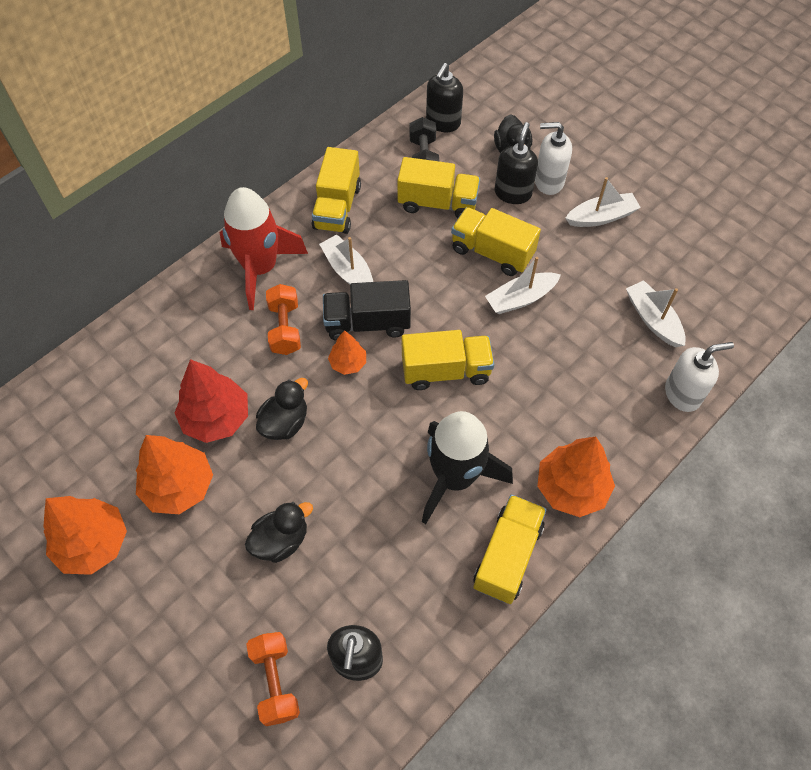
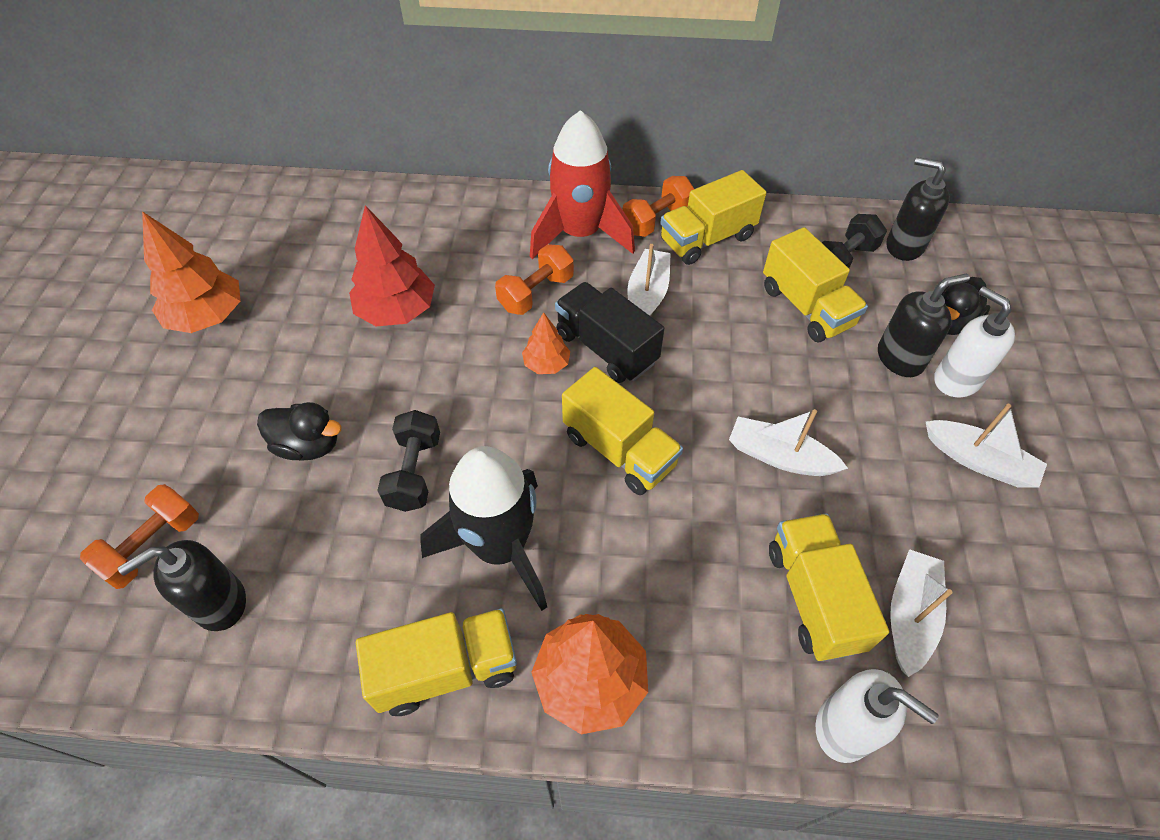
camera: 50 degrees right, 5 degrees down
(179, 486) = (306, 333): orange tree -> none
(285, 423) = (436, 362): black duck -> none
(294, 220) = (657, 220): none -> orange dumbbell
(360, 490) = (414, 472): none -> black dumbbell
(443, 123) = (904, 246): black soap dispenser -> black soap dispenser turned 45 degrees clockwise
(492, 252) = (805, 391): yellow truck -> yellow truck (813, 597)

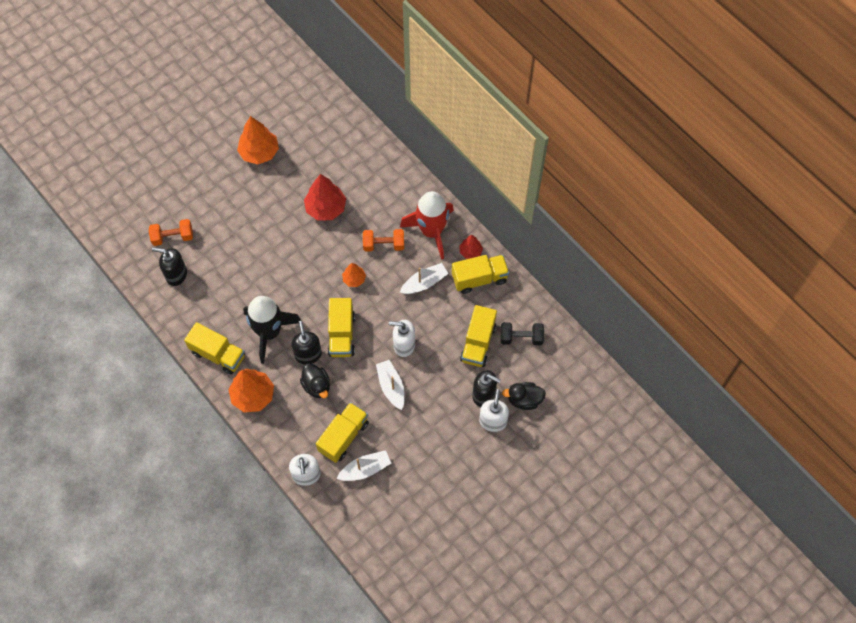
camera: 45 degrees right, 10 degrees up
(308, 445) = (246, 240): black duck -> black duck (317, 386)
(414, 472) = (269, 281): black dumbbell -> none
(606, 348) = (382, 292): black truck -> none
(657, 220) = (470, 252): orange dumbbell -> red tree
(707, 239) = (479, 279): yellow truck -> yellow truck turned 150 degrees clockwise
(722, 388) = (404, 345): none -> white soap dispenser
(904, 246) = (556, 354): black soap dispenser -> black soap dispenser (308, 354)
(979, 461) = (456, 452): white boat -> none

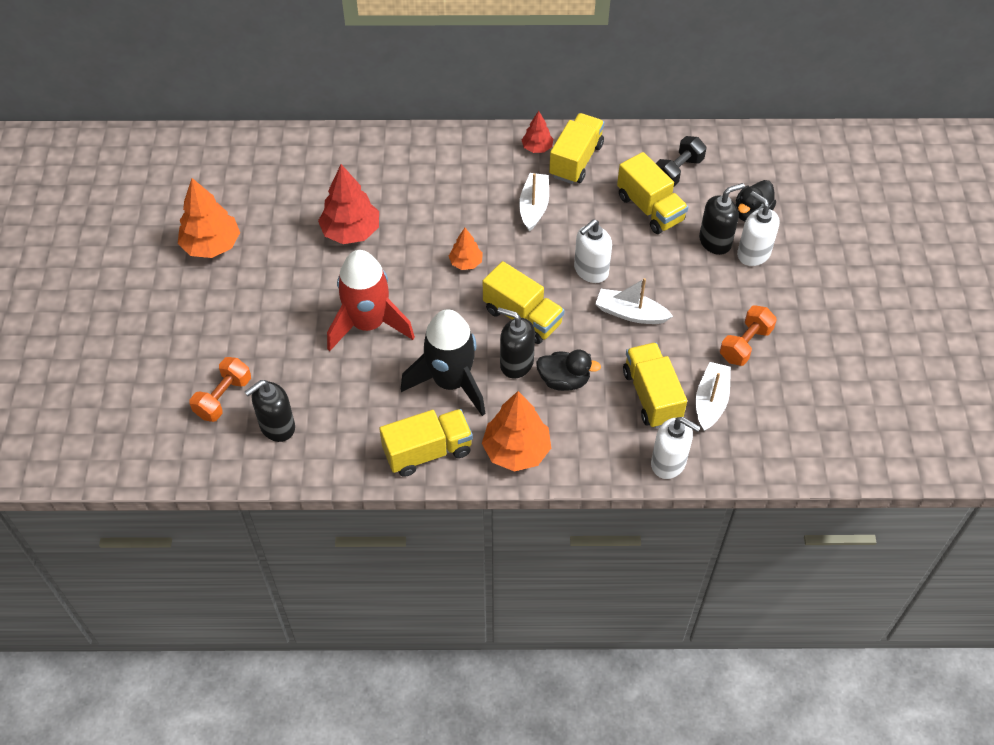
camera: 50 degrees left, 10 degrees down
(383, 245) = (451, 211): orange dumbbell -> orange dumbbell (745, 344)
(431, 231) = (479, 163): red rocket -> red rocket (368, 324)

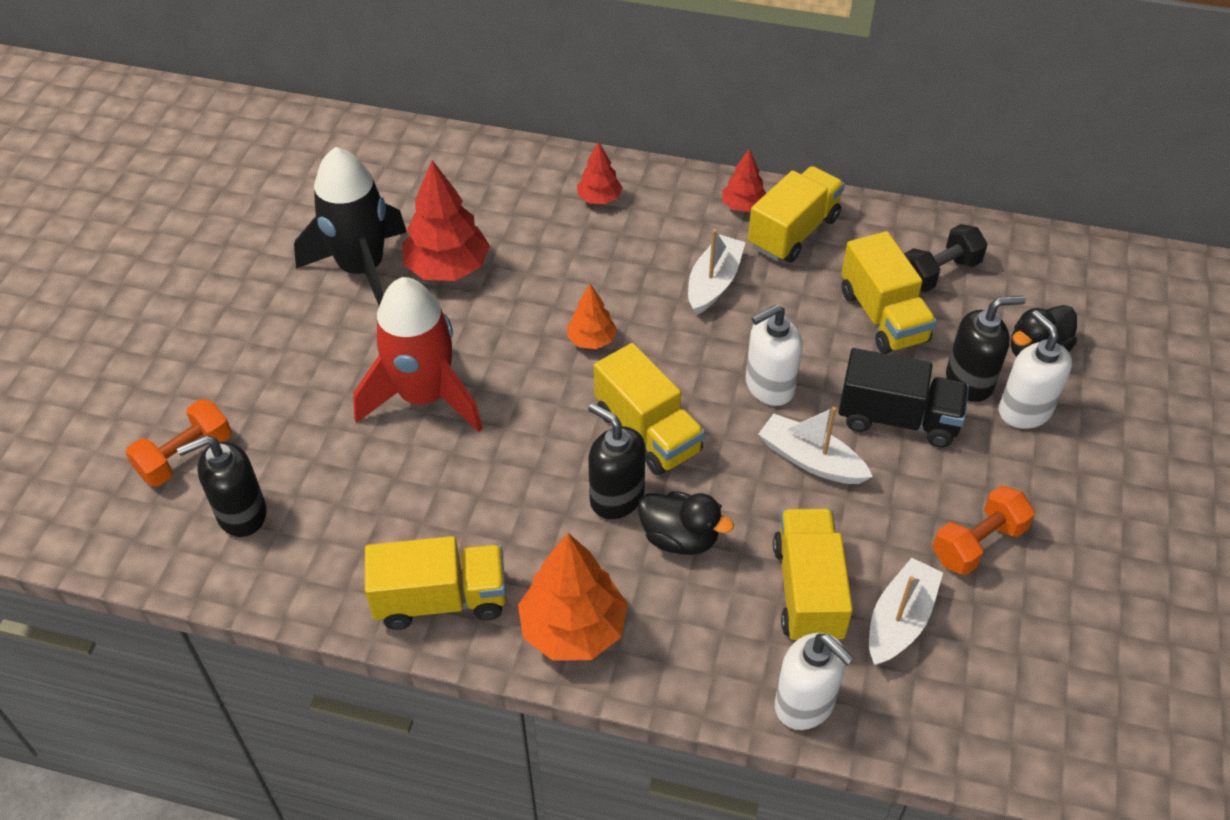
camera: 15 degrees right, 5 degrees down
(212, 245) = (257, 251): orange tree -> none
(438, 161) = (599, 198): none -> red tree
(451, 382) = (511, 504): black rocket -> black rocket (362, 269)
(677, 275) = (897, 419): none -> black truck

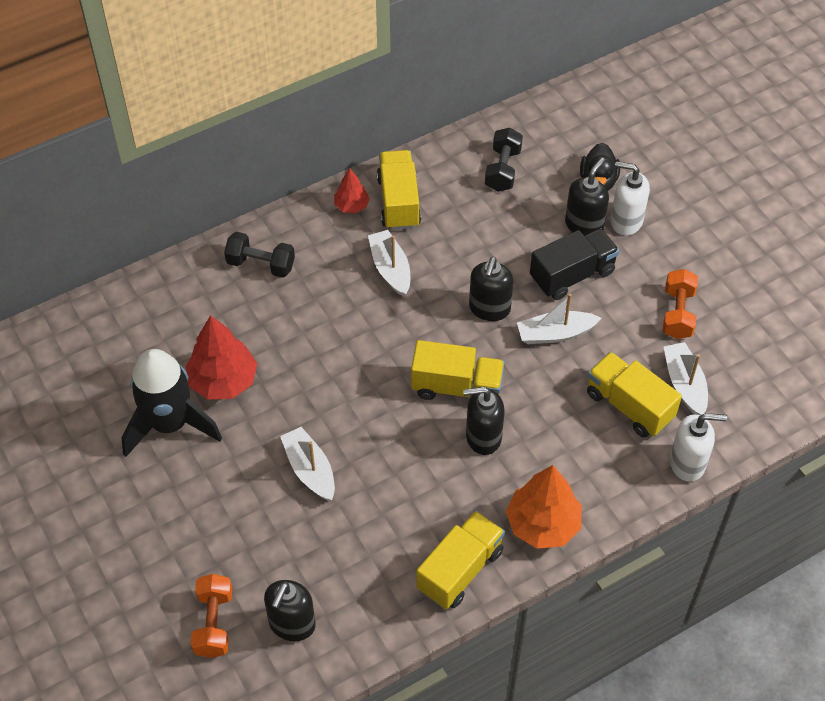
camera: 45 degrees left, 5 degrees up
(424, 397) = (310, 470): red rocket -> white boat
(591, 340) = (363, 358): orange tree -> none
(599, 198) = (261, 264): red tree -> black dumbbell
(680, 538) = (539, 431): black duck -> none
(769, 386) = (489, 308): white soap dispenser -> black soap dispenser
(883, 316) = (502, 219): yellow truck -> none

